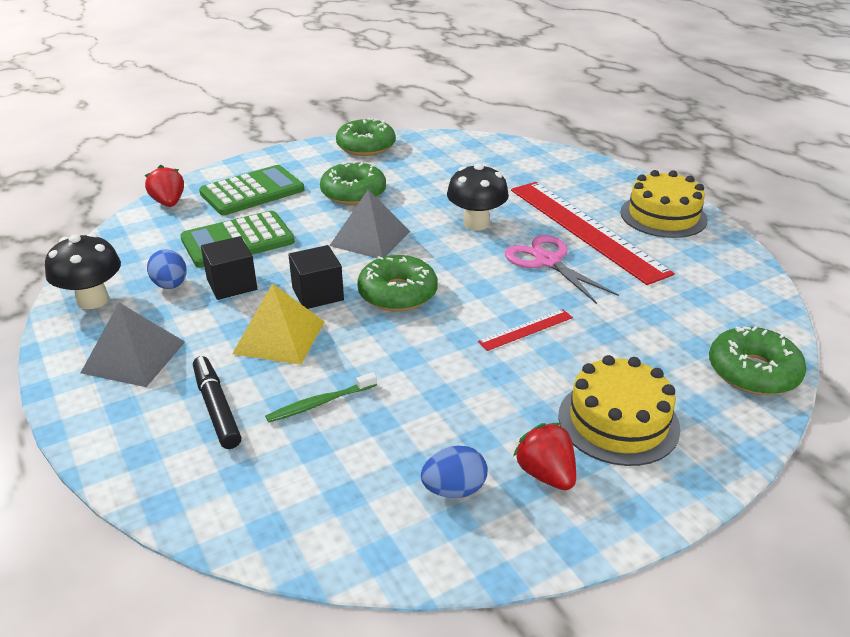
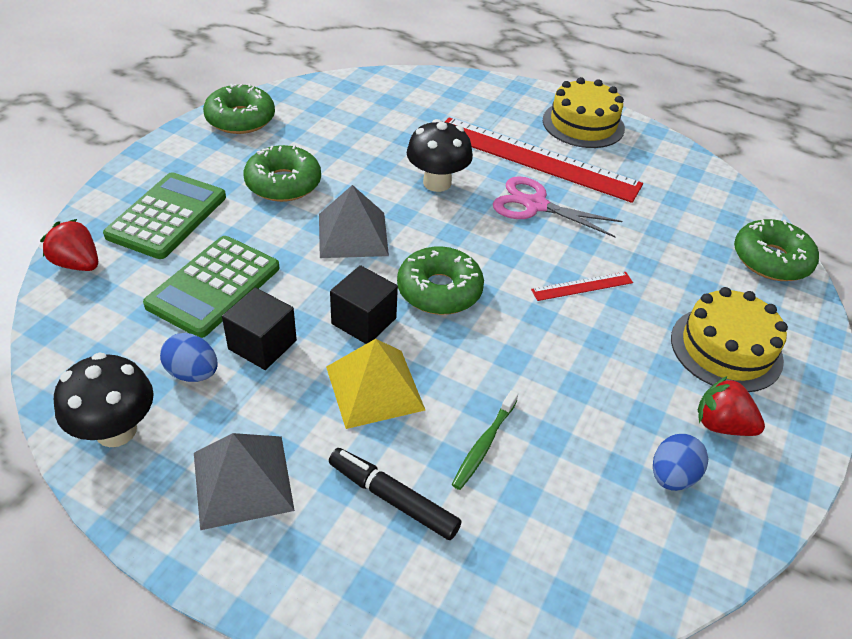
camera: 35 degrees left, 10 degrees up
(526, 329) = (582, 286): red ruler -> red ruler turned 45 degrees clockwise

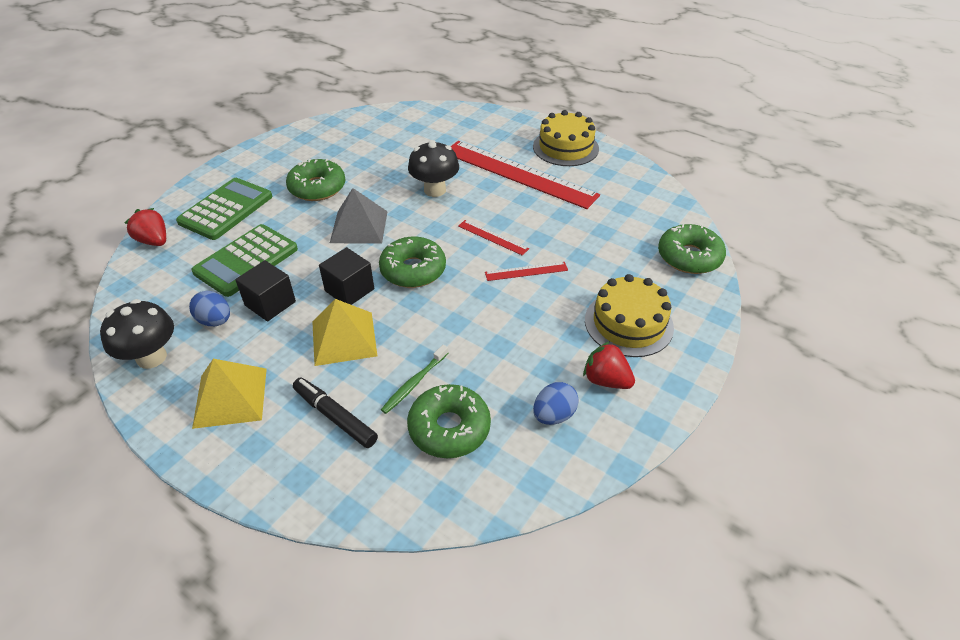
camera: 10 degrees right, 0 degrees up
(240, 119) = (298, 139): green donut -> green donut (449, 428)
(242, 481) = (230, 397): grey pyramid -> yellow pyramid
(527, 243) = (493, 237): none -> red ruler
(535, 205) = (507, 209): pink scissors -> none

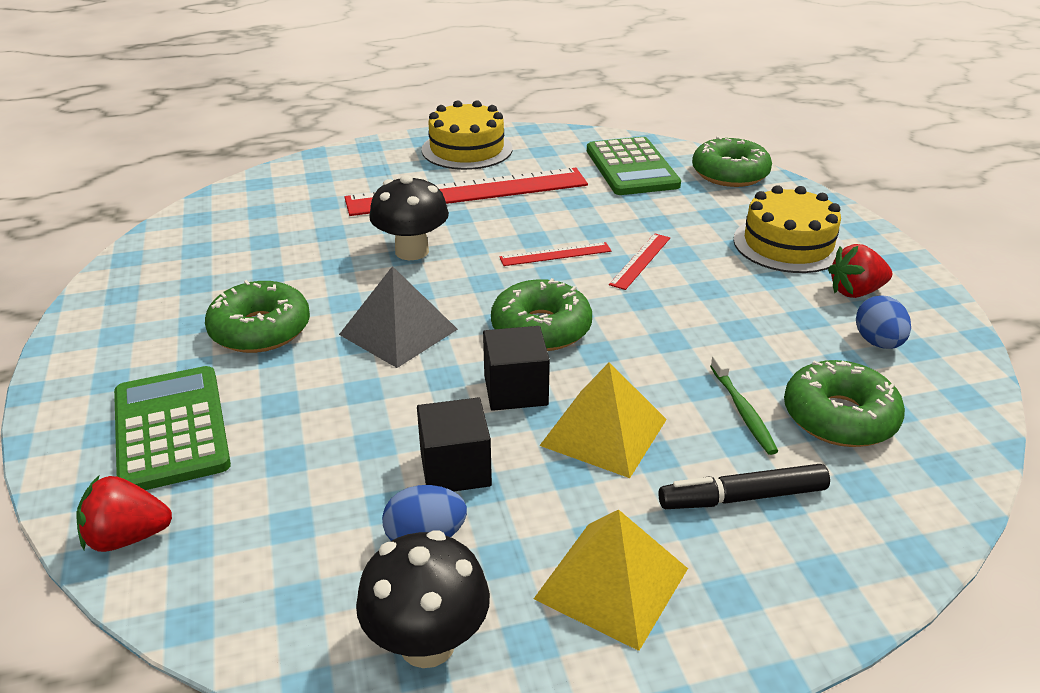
camera: 50 degrees left, 10 degrees down
(246, 260) = (327, 455): green calculator -> green calculator (631, 168)

